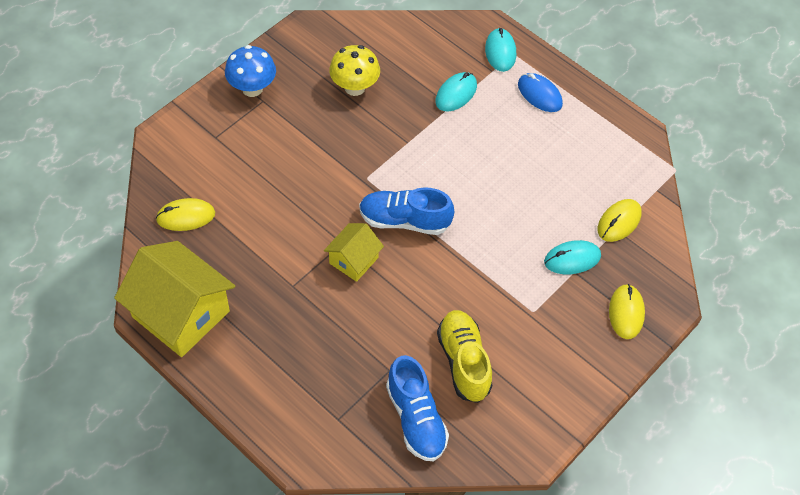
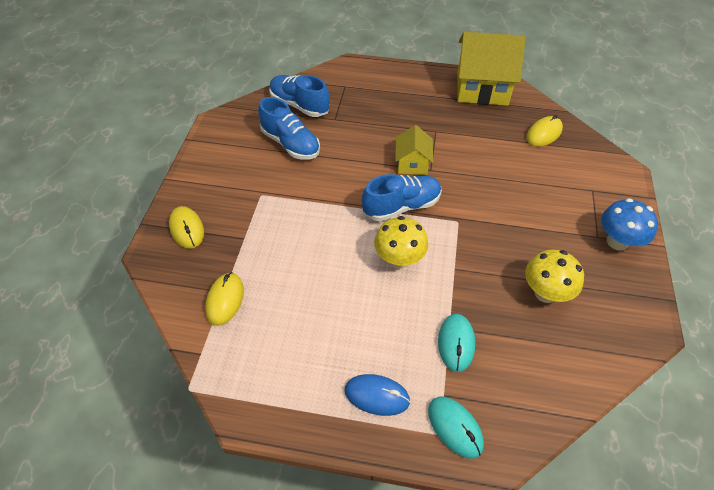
camera: 150 degrees right, 5 degrees down
(447, 174) = (399, 259): none -> yellow mushroom
(464, 362) = (290, 144): yellow shoe -> blue shoe
(572, 259) = (251, 246): turquoise mouse -> none

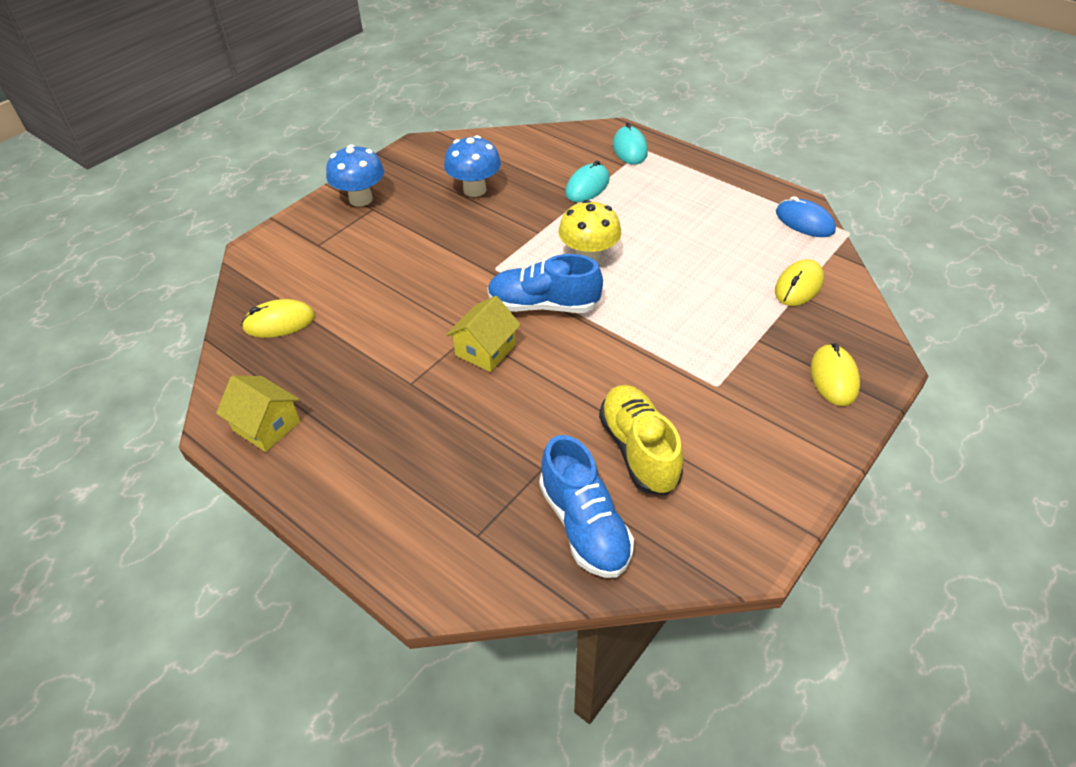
camera: 150 degrees left, 5 degrees down
(290, 144) = (638, 450): blue shoe -> yellow shoe
(377, 395) = (679, 180): blue mouse -> blue mouse (804, 222)
(482, 88) = (266, 426): yellow house -> yellow house, size x0.53
(545, 293) = (474, 190): yellow mushroom -> blue mushroom

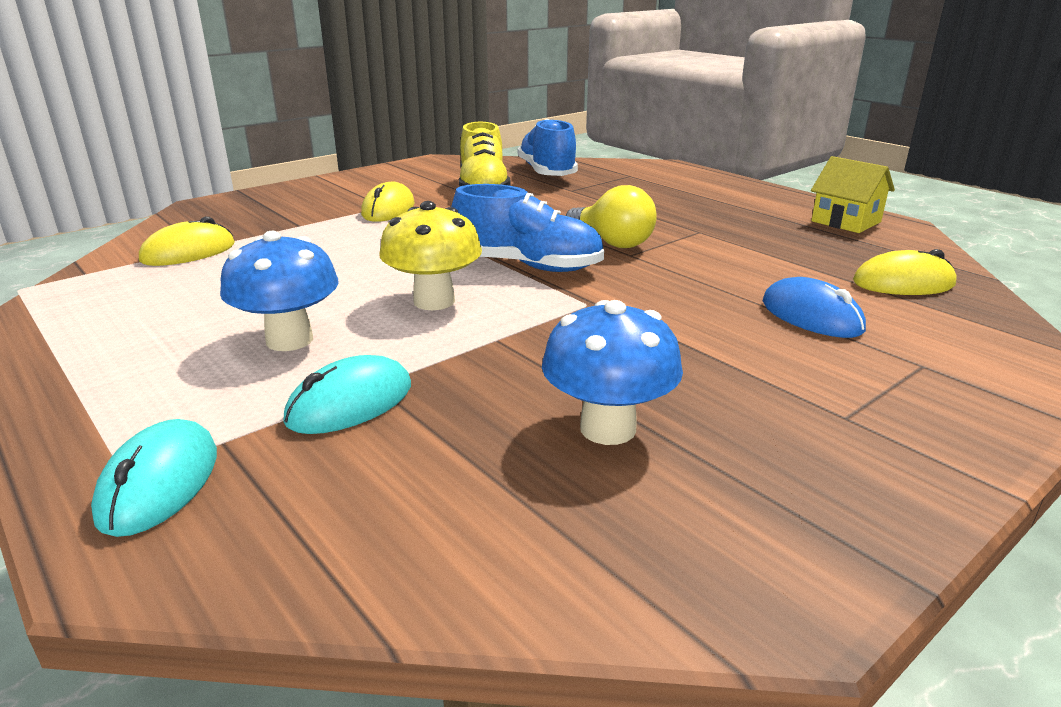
camera: 170 degrees left, 20 degrees down
(361, 199) = (888, 441): blue mushroom -> blue mushroom (289, 340)
(485, 350) = (612, 242): yellow house -> yellow light bulb
(804, 222) = (53, 306): blue mouse -> blue mouse (811, 316)
(833, 377) = (264, 203): yellow mouse -> yellow mouse (388, 209)

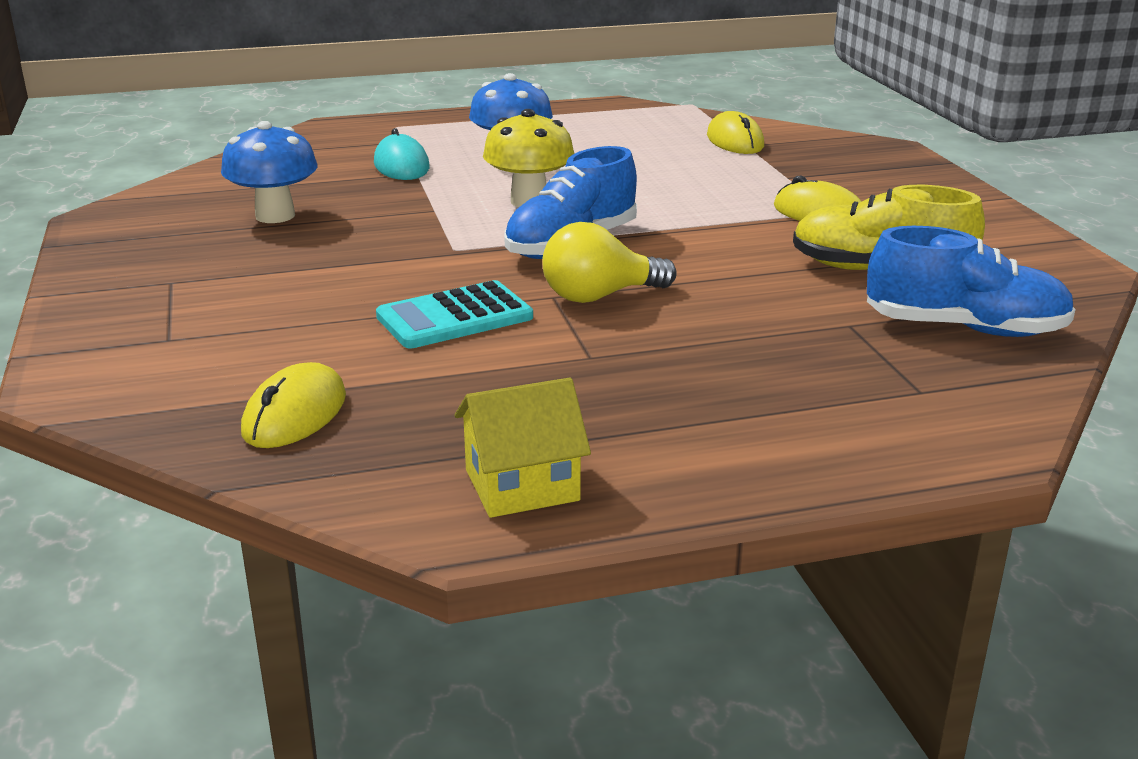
camera: 115 degrees right, 0 degrees up
(159, 483) = (379, 131): turquoise mouse -> none
(708, 274) = (454, 317): none -> turquoise calculator
(811, 316) = (304, 330): blue mouse -> none

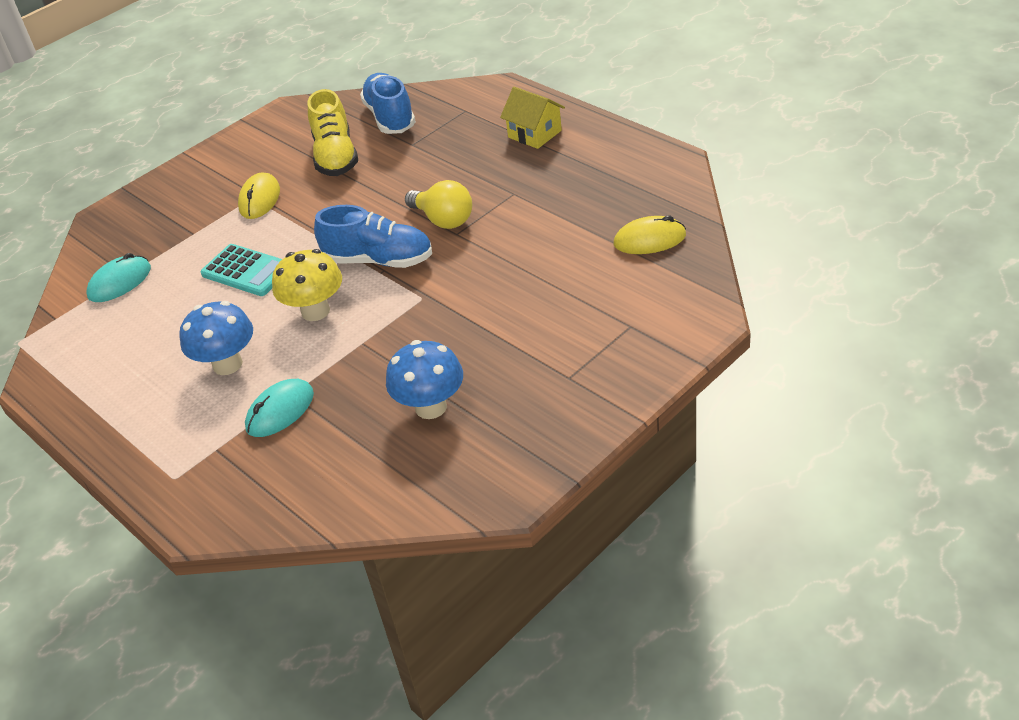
camera: 115 degrees left, 15 degrees up
(454, 317) = (511, 250): turquoise calculator -> turquoise calculator (247, 271)
(521, 485) = (634, 161): yellow house -> yellow house (535, 134)
(735, 141) = (120, 282): yellow mouse -> turquoise mouse

